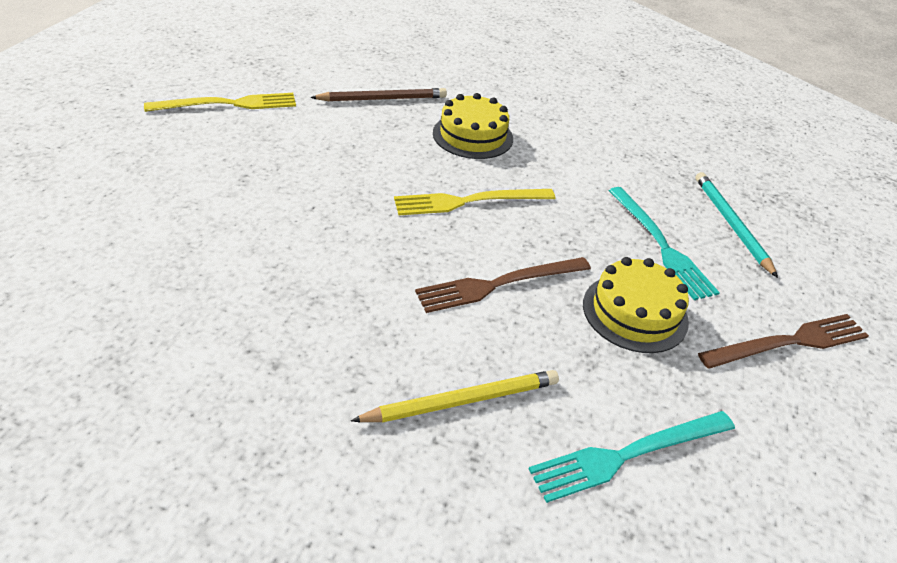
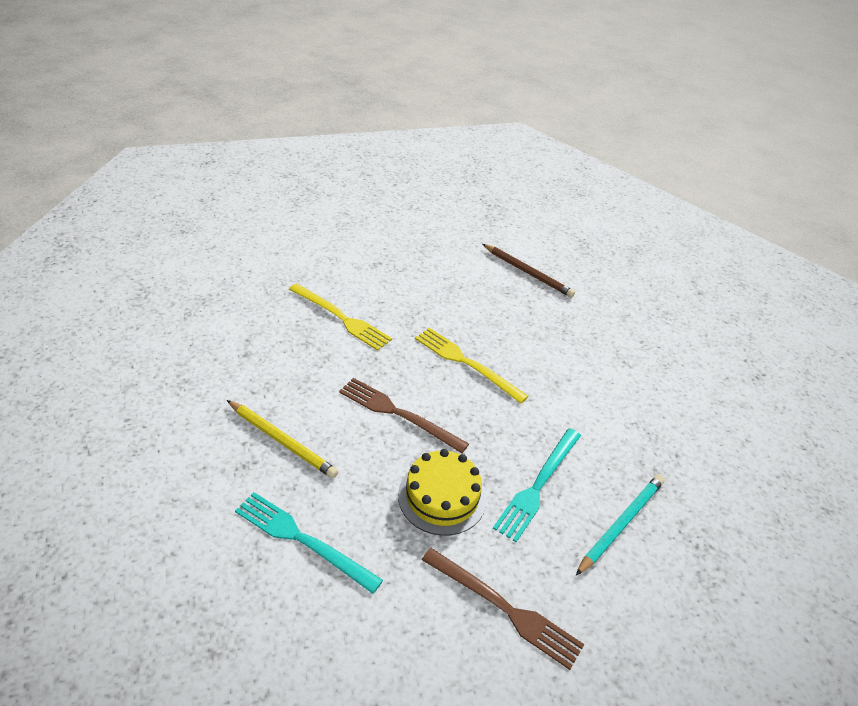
camera: 55 degrees right, 0 degrees up
(228, 104) = (435, 221): yellow fork -> yellow fork (341, 318)
(472, 136) = (543, 331): yellow cake -> none

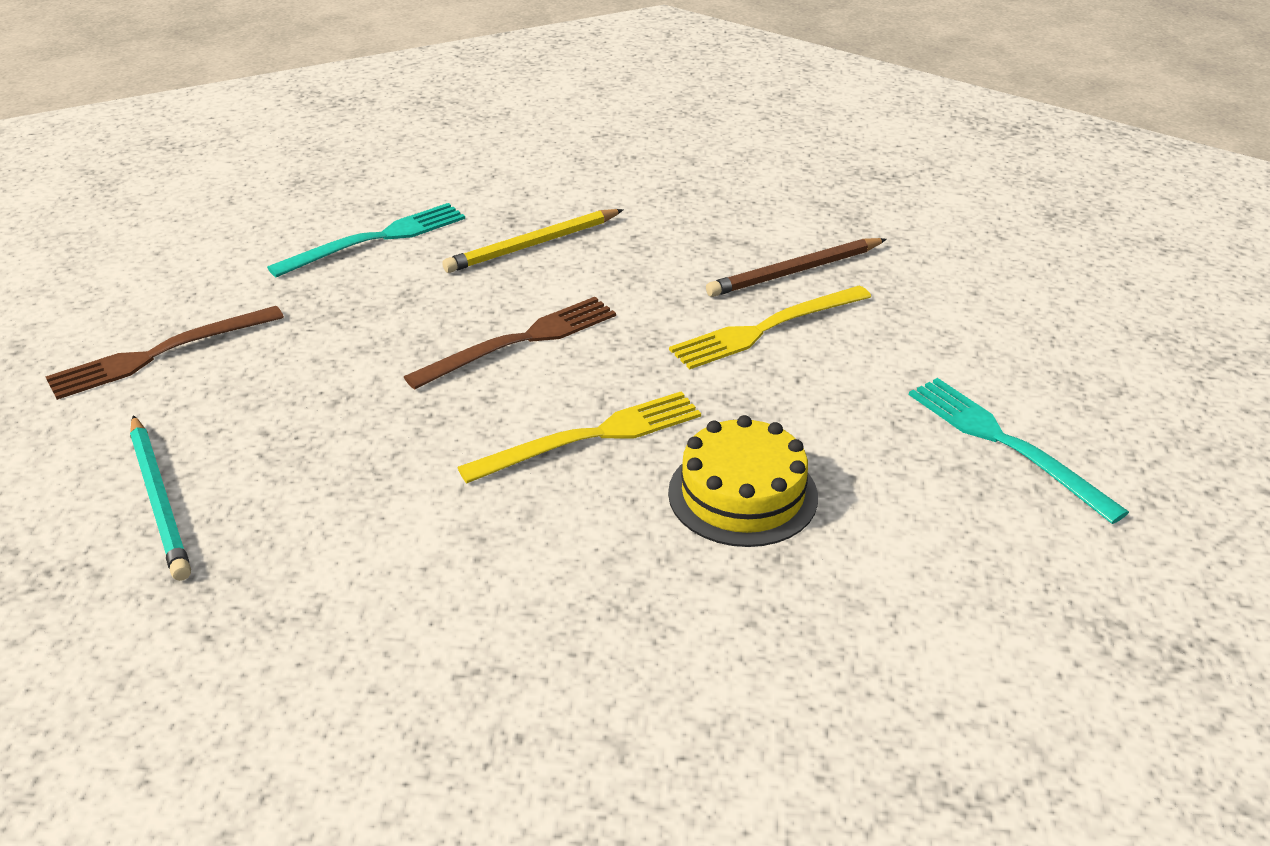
camera: 115 degrees right, 5 degrees down
(442, 496) = (349, 346): yellow cake -> yellow cake (742, 494)
(528, 272) = (844, 619): brown pencil -> brown pencil (795, 272)
(538, 485) = (293, 438): turquoise fork -> turquoise fork (1006, 444)

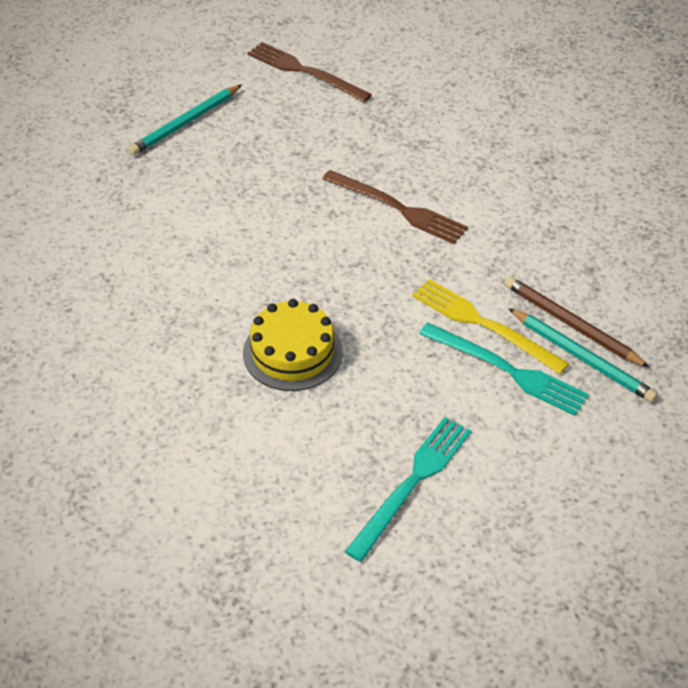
camera: 70 degrees right, 10 degrees up
(376, 239) = (474, 107): turquoise fork -> turquoise fork (507, 370)
(533, 245) = (516, 180): yellow pencil -> none
(591, 437) = (316, 268): yellow fork -> none
(849, 278) = (582, 357): none -> turquoise pencil

